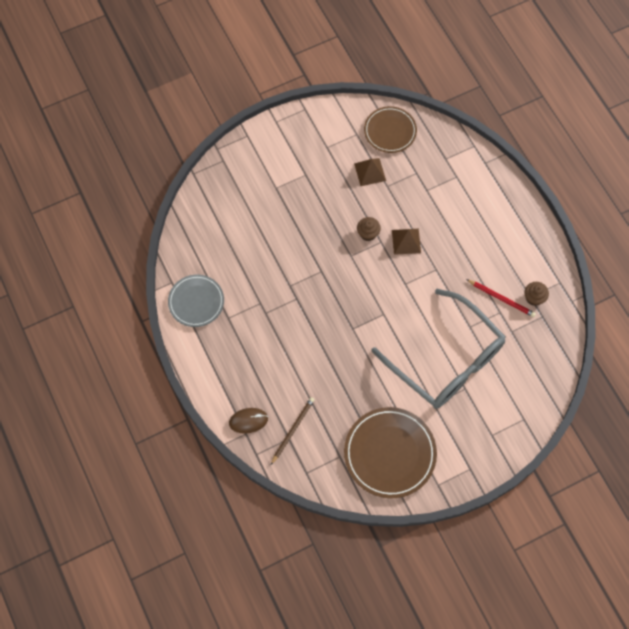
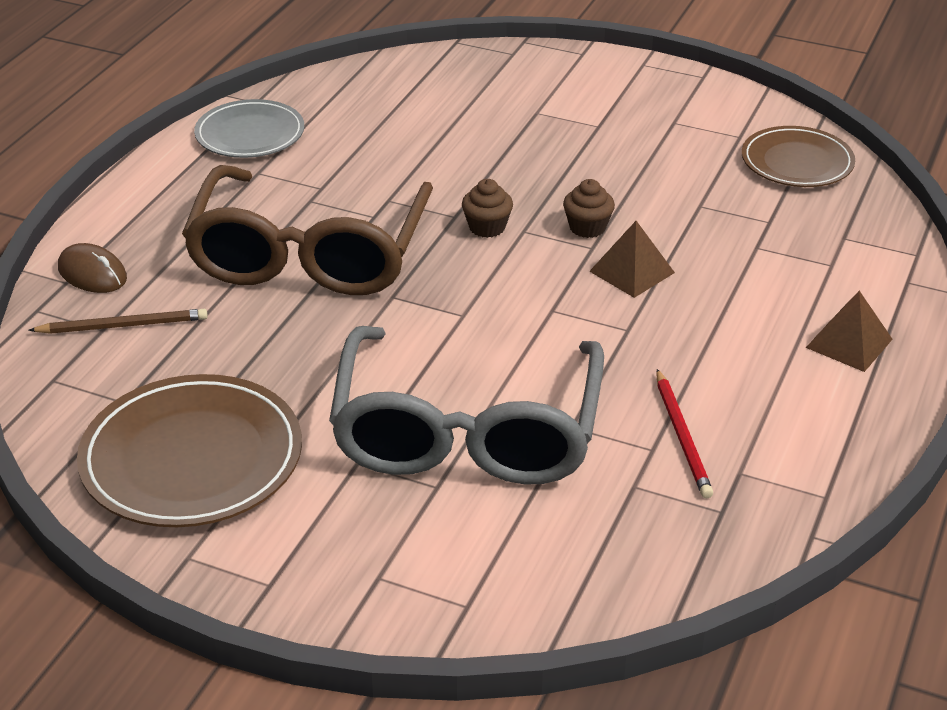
camera: 50 degrees right, 30 degrees down
(302, 338) = (309, 254): none -> brown glasses
(370, 172) = (697, 178): brown pyramid -> brown pyramid (849, 343)
(534, 298) = (744, 478): brown cupcake -> brown cupcake (487, 227)

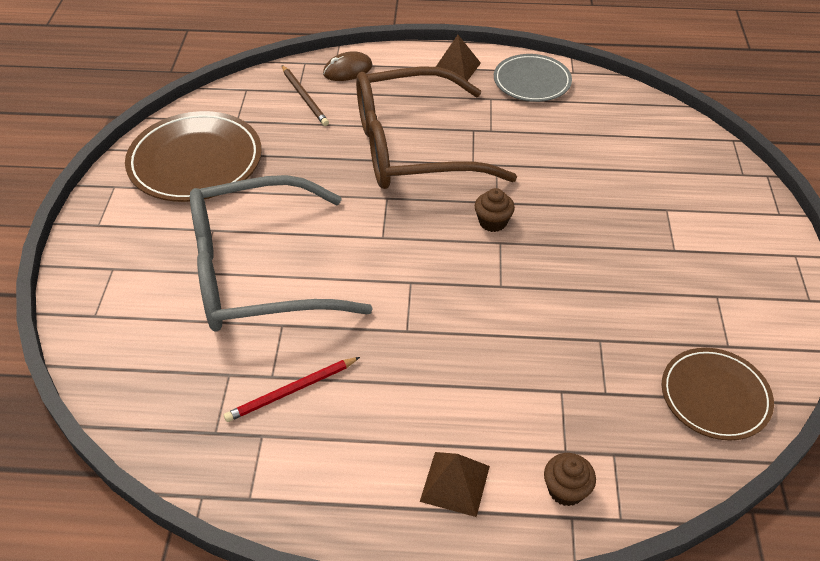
camera: 70 degrees right, 10 degrees up
(92, 273) = (347, 70): brown mouse -> brown mouse turned 45 degrees clockwise
(587, 227) = (525, 277): brown cupcake -> brown cupcake (566, 490)
(631, 272) = (481, 316): brown pyramid -> brown pyramid (456, 67)

